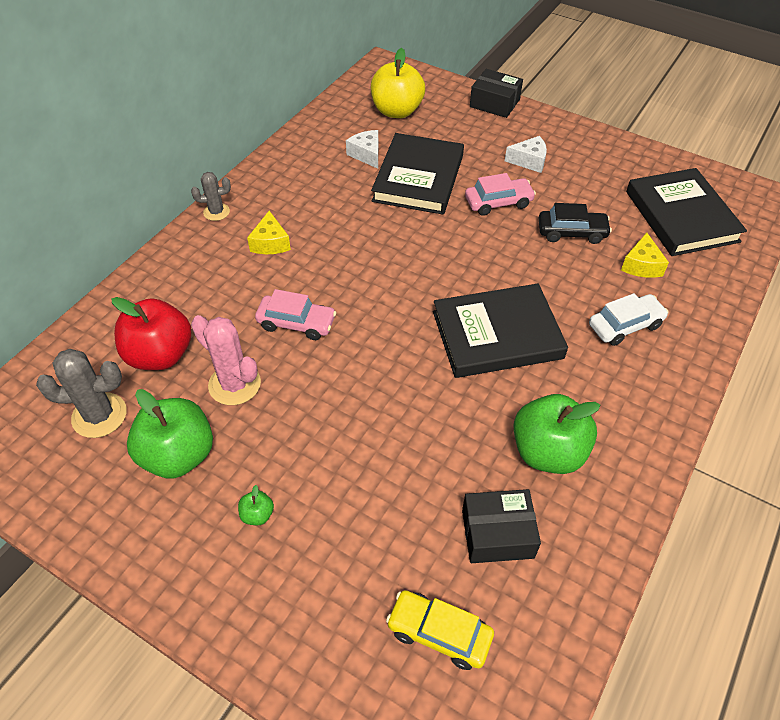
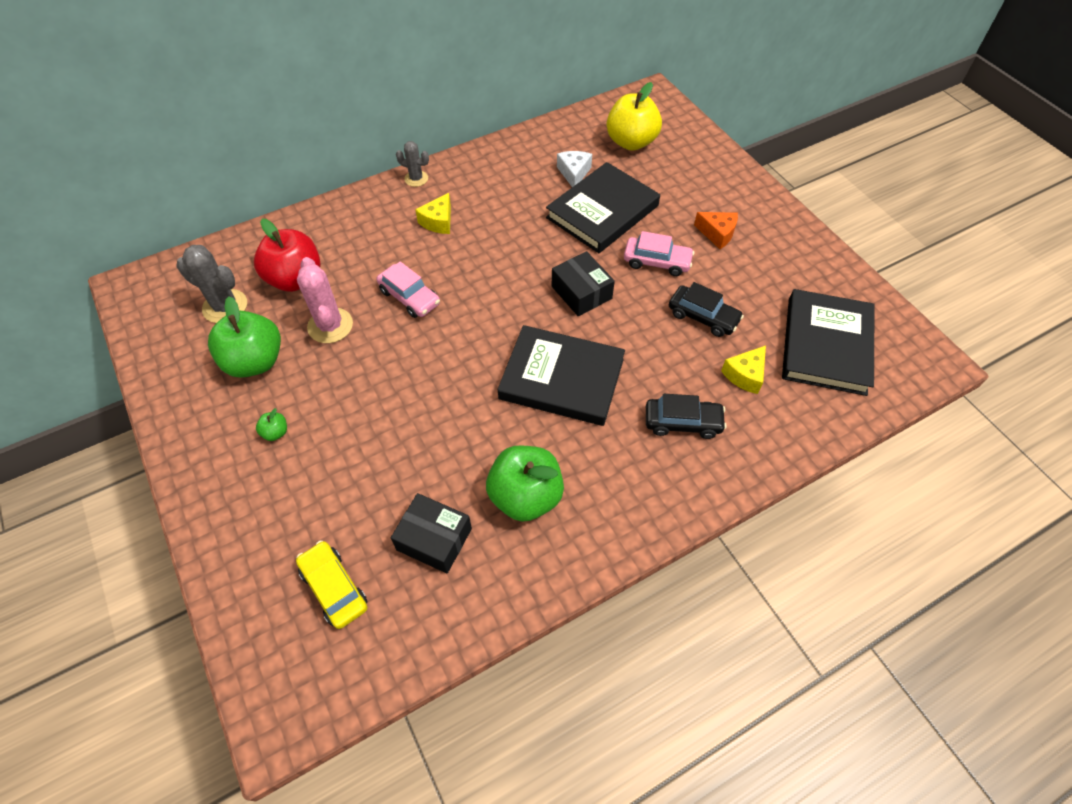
camera: 30 degrees right, 5 degrees up
(494, 103) = (729, 165): black box -> black box (581, 292)
(529, 161) = (717, 234): white cheese -> orange cheese
(625, 325) = (682, 422): white car -> black car

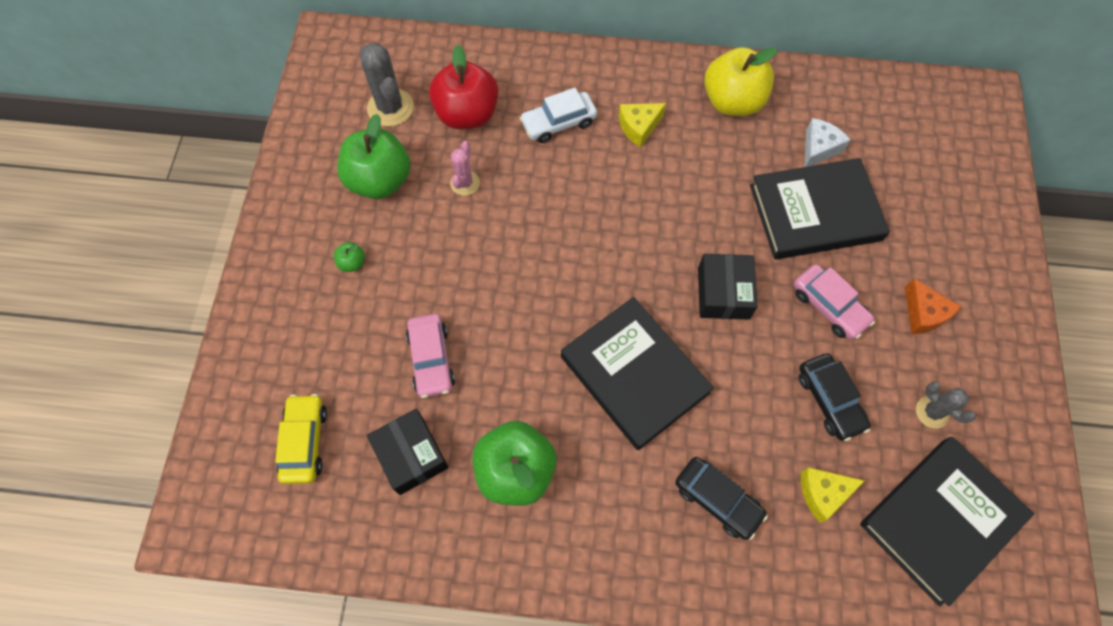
camera: 35 degrees right, 10 degrees up
(330, 326) = (465, 183): pink cactus -> pink cactus, size x0.61
(375, 248) = (558, 123): none -> white car
(409, 297) = (554, 196): pink car -> pink car (431, 359)
(416, 179) = (651, 64): grey cactus -> grey cactus (932, 412)
(631, 142) = (912, 144): yellow apple -> yellow apple (732, 101)

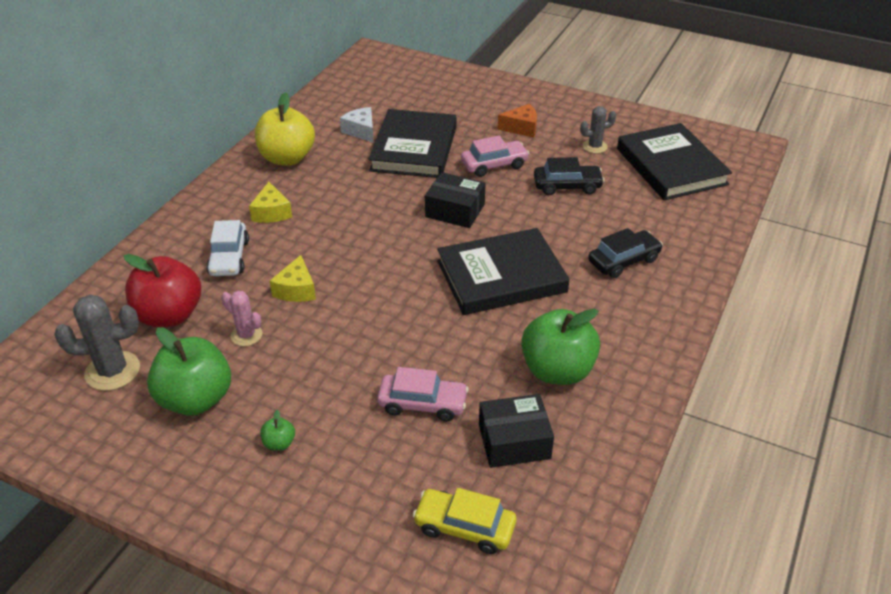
camera: 70 degrees left, 25 degrees down
(823, 493) = (636, 209): yellow cheese -> yellow cheese (296, 289)

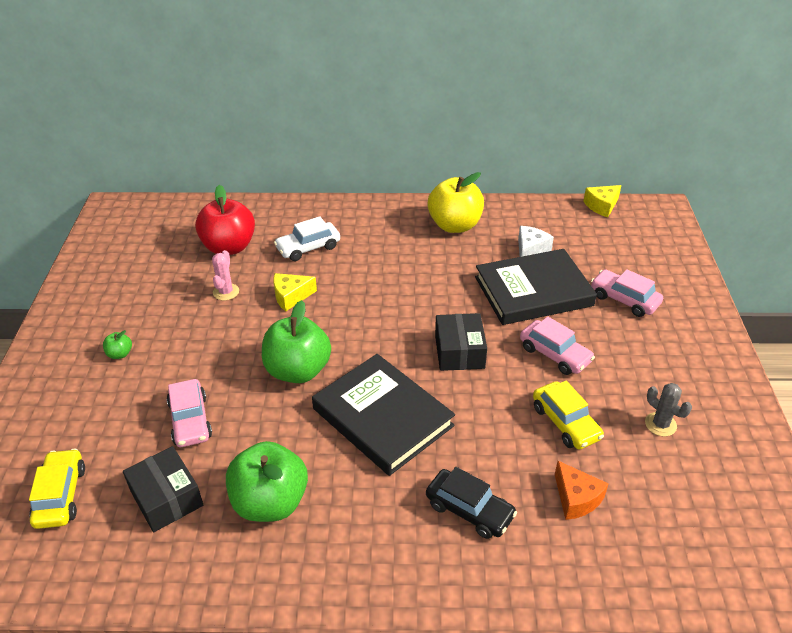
camera: 65 degrees right, 0 degrees up
(112, 371) = (162, 247): grey cactus -> none
(196, 399) = (150, 295): green apple -> green apple (298, 370)
(271, 212) = (377, 246): yellow cheese -> yellow cheese (602, 206)
(460, 111) = (624, 299): none -> pink car
(521, 128) = (639, 353): orange cheese -> orange cheese (576, 498)
(567, 186) = (565, 422): black car -> yellow car
(671, 166) = (685, 509): black book -> none

